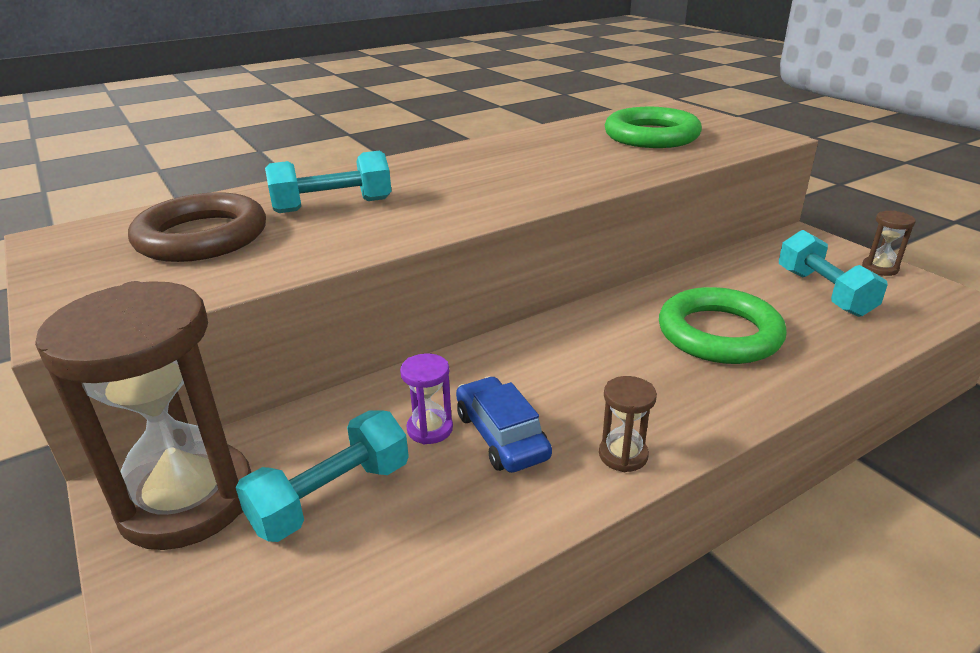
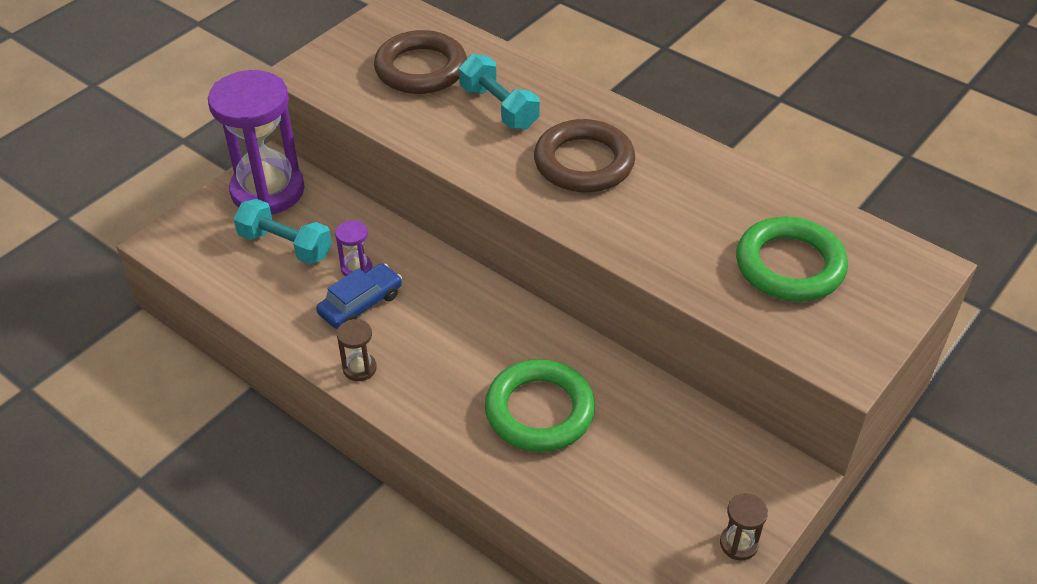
camera: 70 degrees right, 15 degrees up
(187, 500) = (268, 191): brown hourglass -> purple hourglass
(465, 181) = (584, 162): none -> brown ring
(823, 292) = (655, 490): turquoise dumbbell -> none

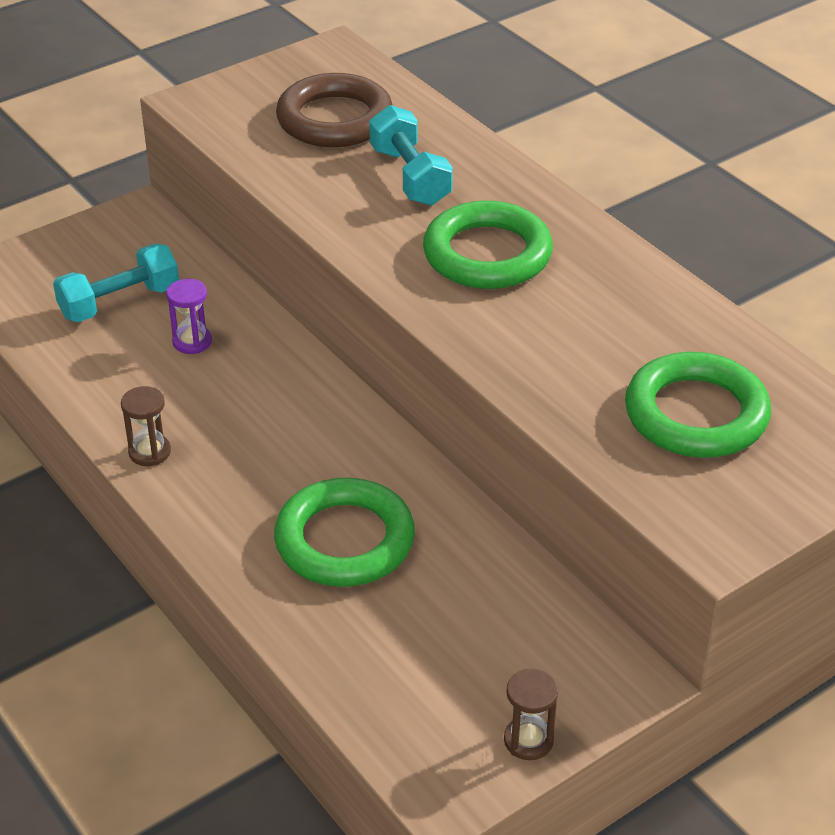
camera: 15 degrees right, 5 degrees down
(268, 191) = (124, 239): purple hourglass -> none
(285, 245) = (119, 302): turquoise dumbbell -> turquoise dumbbell turned 75 degrees counterclockwise
(361, 304) = (180, 382): blue car -> none
(584, 162) = (487, 254): brown ring -> green ring

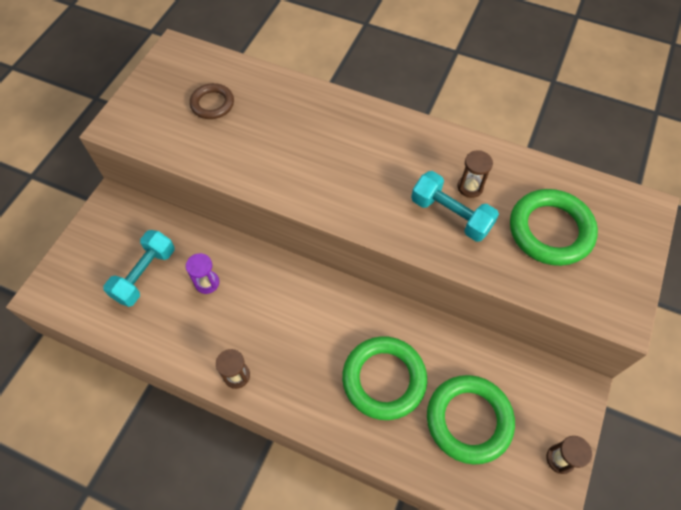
camera: 30 degrees left, 20 degrees up
(335, 119) = (212, 104): brown ring -> brown ring, size x0.58
(410, 176) = (286, 129): turquoise dumbbell -> turquoise dumbbell (451, 215)
(487, 254) = (368, 168): green ring -> green ring (469, 420)
(618, 325) = (470, 187): none -> brown hourglass

